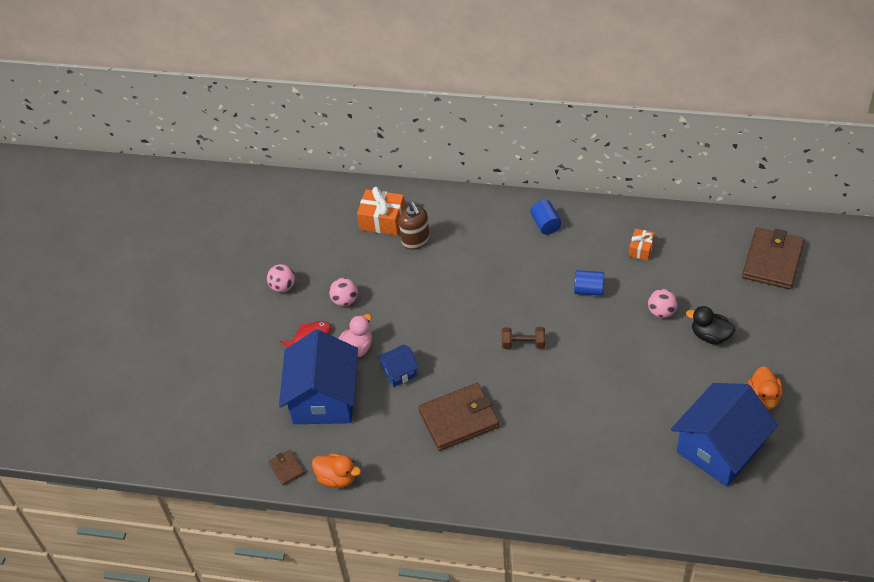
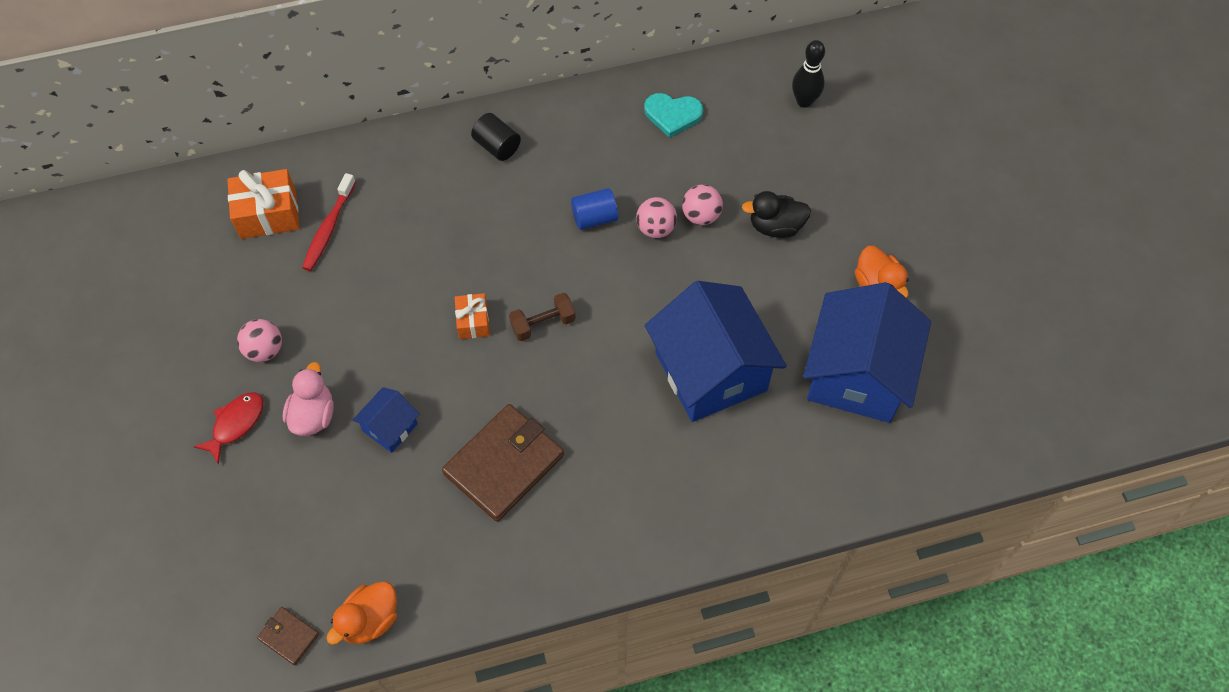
camera: 30 degrees left, 10 degrees up
(283, 286) = (163, 362): pink ball -> pink ball (655, 228)
(324, 398) = (298, 508): blue house -> blue house (711, 371)
(337, 478) = (370, 620): orange duck -> orange duck turned 135 degrees clockwise
(415, 241) = (329, 228): brown soap dispenser -> red toothbrush
(545, 224) = (497, 146): blue cylinder -> black cylinder
(641, 249) = (636, 140): orange gift -> orange gift (473, 321)
(674, 241) = (672, 115): none -> turquoise heart
(772, 261) = (804, 101): brown wallet -> black bowling pin

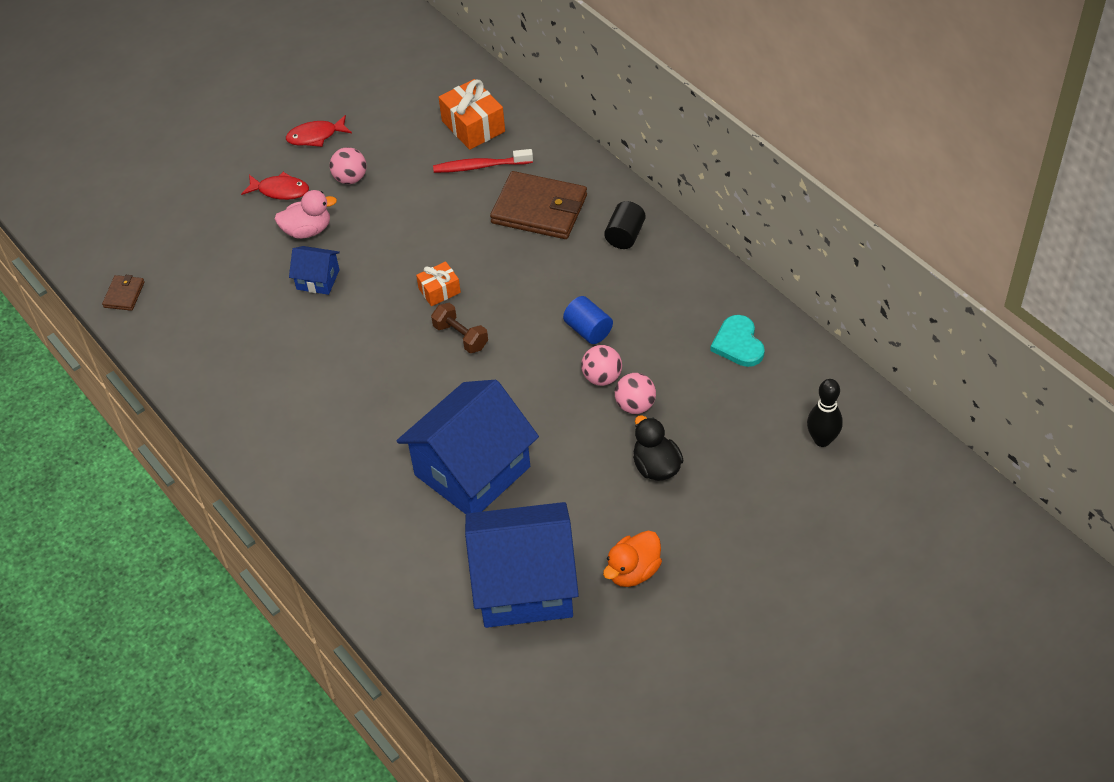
camera: 70 degrees right, 10 degrees down
(177, 363) = (315, 136): none -> red fish
(370, 620) = (153, 335): orange duck -> none
(504, 464) = (317, 363): brown wallet -> brown wallet (539, 209)

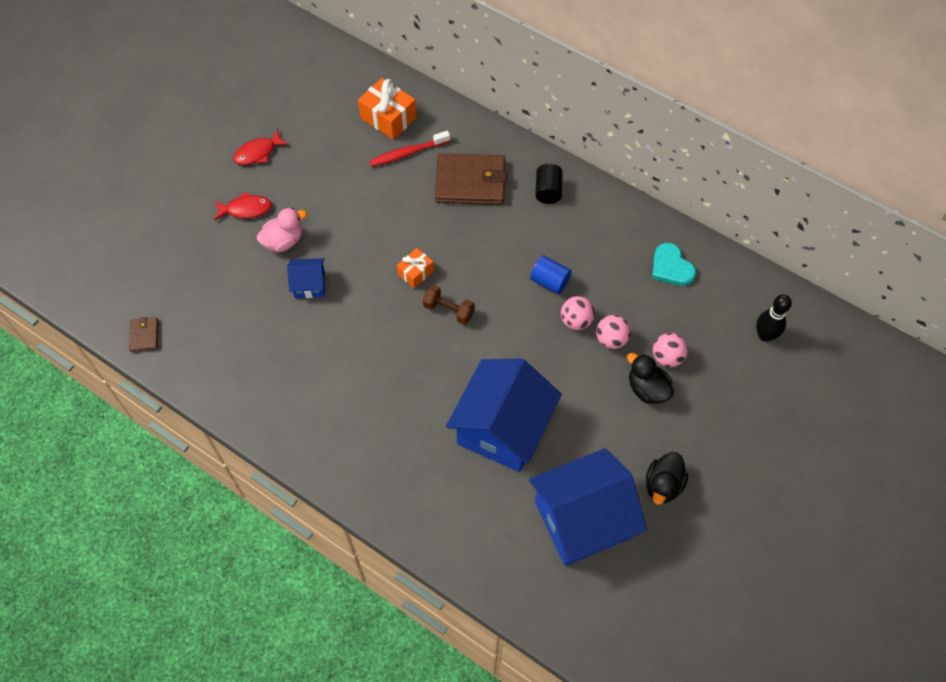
camera: 20 degrees left, 10 degrees up
(350, 178) = (302, 186): pink ball -> pink ball (667, 357)
(633, 571) = (663, 485): orange duck -> black duck

